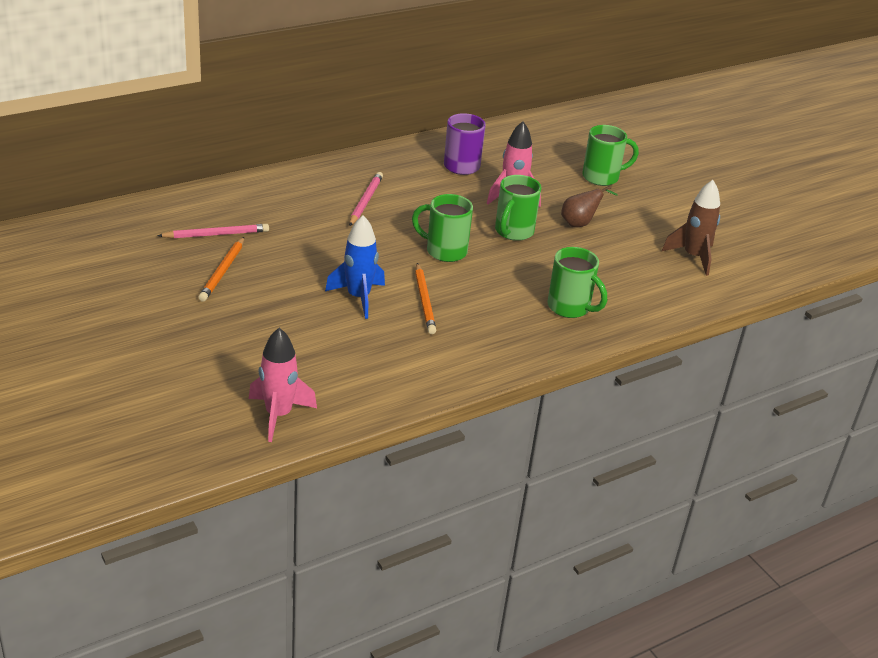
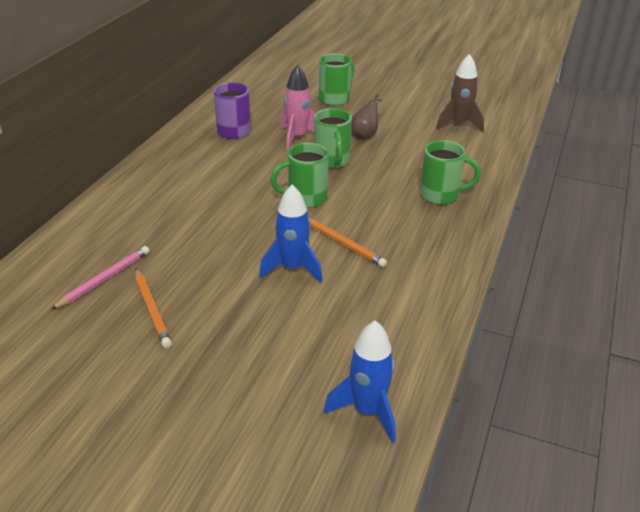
camera: 35 degrees left, 0 degrees up
(278, 415) = (367, 411): pink rocket -> blue rocket
(365, 201) = (196, 189): pink pencil -> none

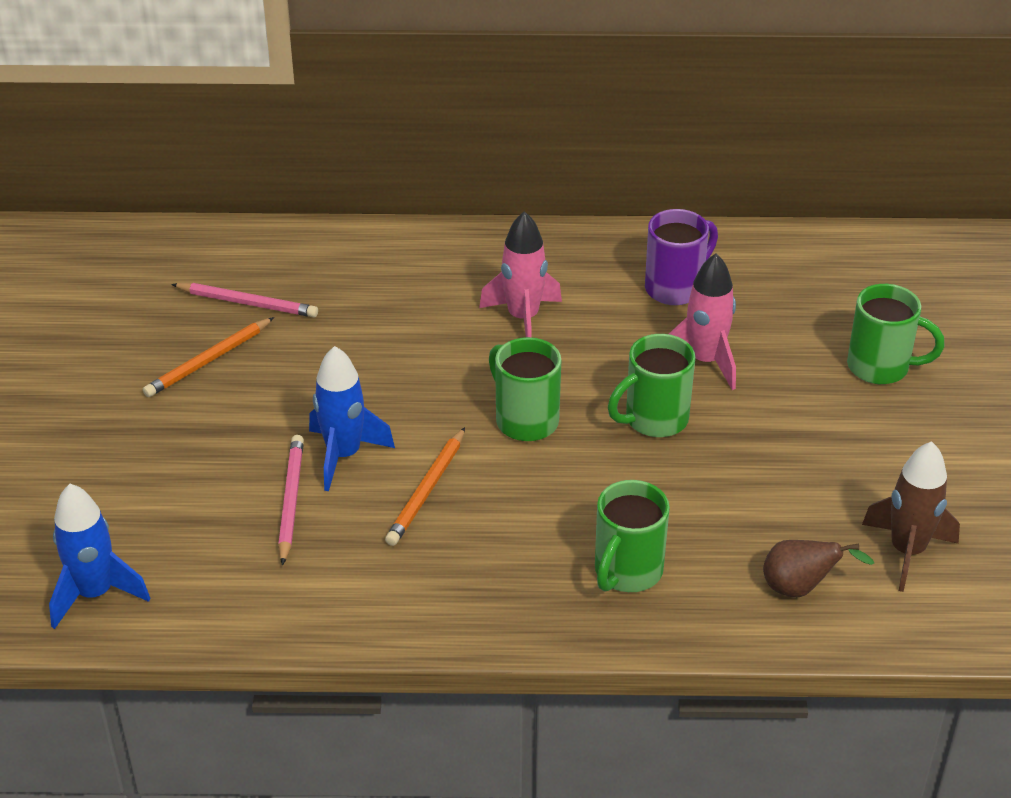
camera: 70 degrees right, 5 degrees up
(218, 179) = (523, 318): none -> pink rocket
(322, 298) = (291, 500): none -> pink pencil
(365, 135) = (771, 436): brown pear -> brown pear (800, 588)
(441, 195) = (627, 572): green mug -> green mug turned 45 degrees clockwise

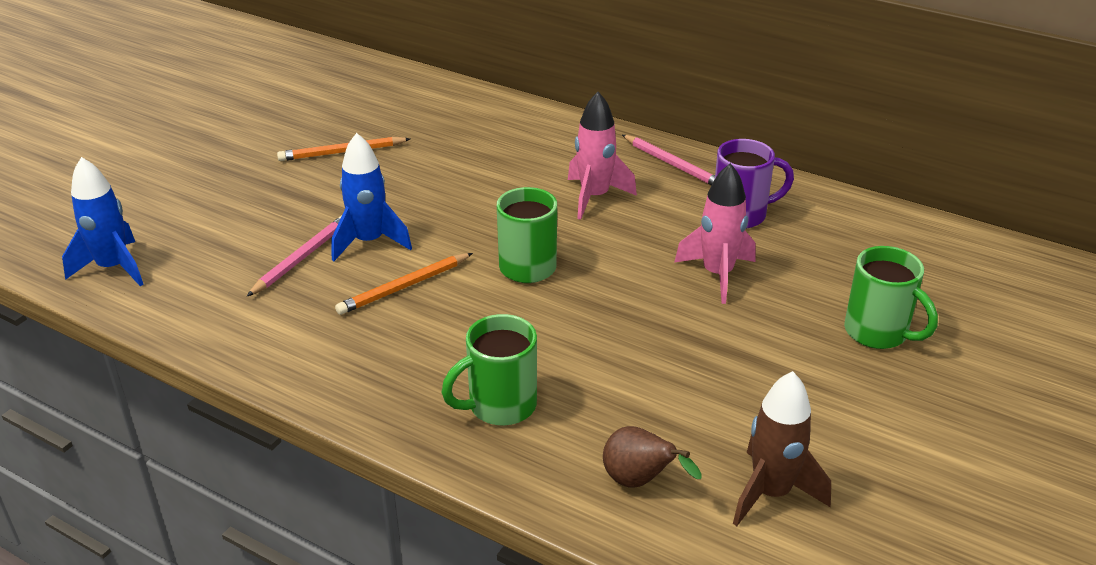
camera: 30 degrees right, 5 degrees down
(248, 303) = (405, 126): pink pencil -> pink pencil (673, 165)
(654, 419) = (633, 302): green mug -> none

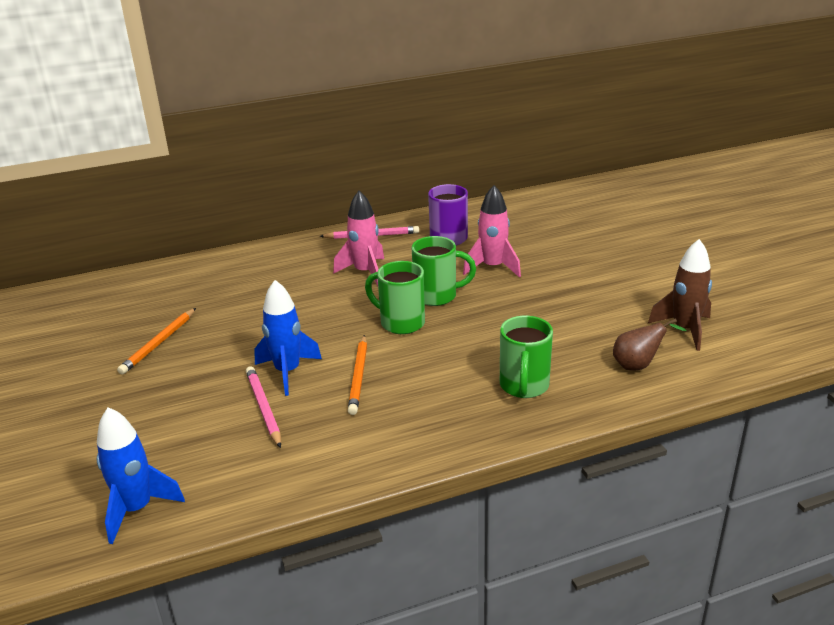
camera: 50 degrees left, 5 degrees down
(878, 333) = (596, 247): green mug -> green mug (437, 296)

